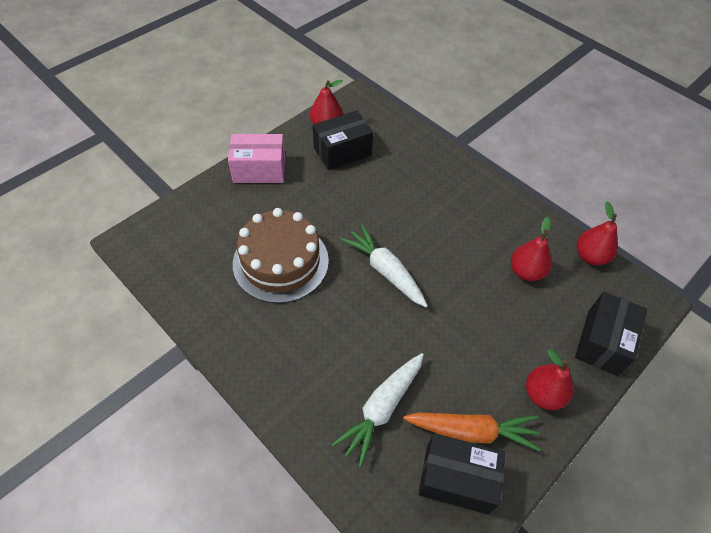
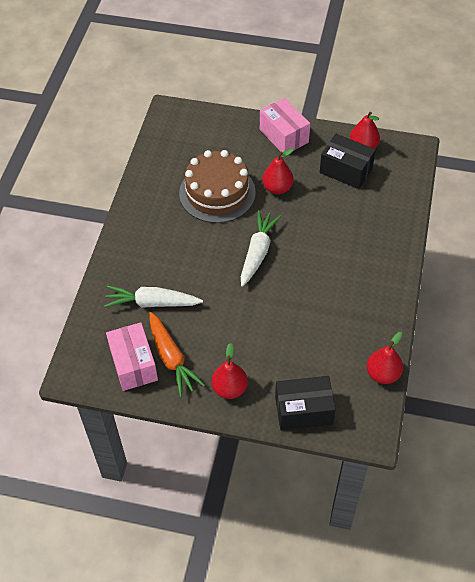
camera: 60 degrees right, 0 degrees up
(456, 479) = (133, 364): black box -> pink box
(526, 271) = (329, 336): red pear -> red pear (277, 188)

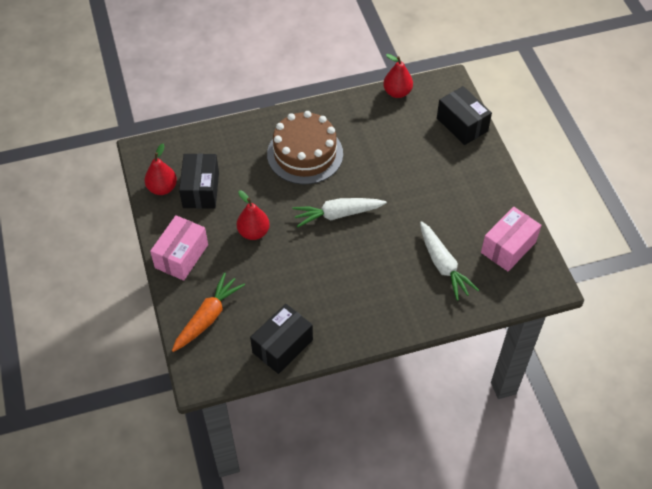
camera: 120 degrees left, 0 degrees up
(158, 164) = (282, 346): none -> black box
(172, 358) = (483, 224): orange carrot -> orange carrot (208, 317)
(217, 193) = (288, 277): brown cake -> brown cake (305, 154)
(229, 388) = (479, 175): red pear -> none

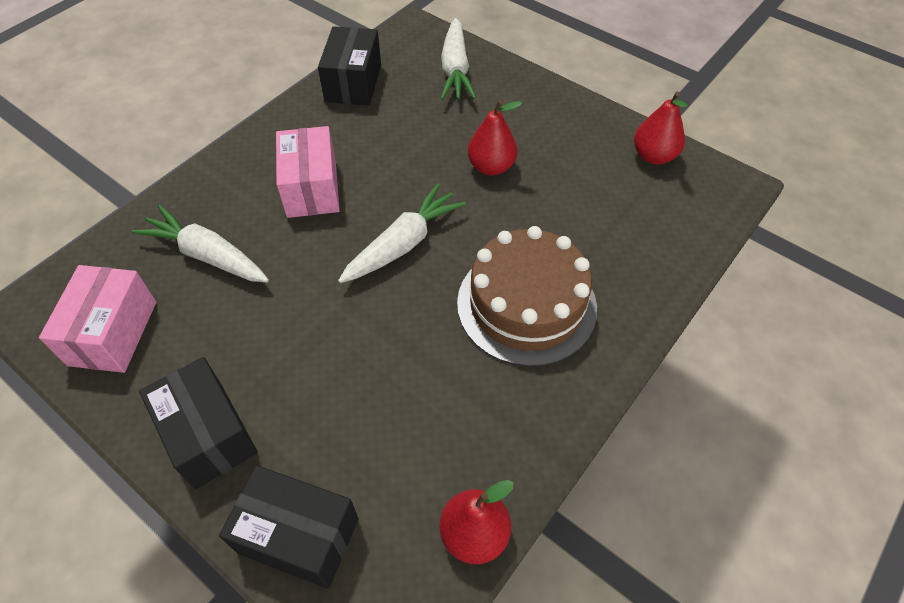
camera: 145 degrees right, 0 degrees up
(181, 256) = (545, 104): pink box -> pink box (312, 188)
(201, 190) = (608, 179): black box -> black box (208, 434)
(208, 317) = (455, 70): orange carrot -> white carrot

